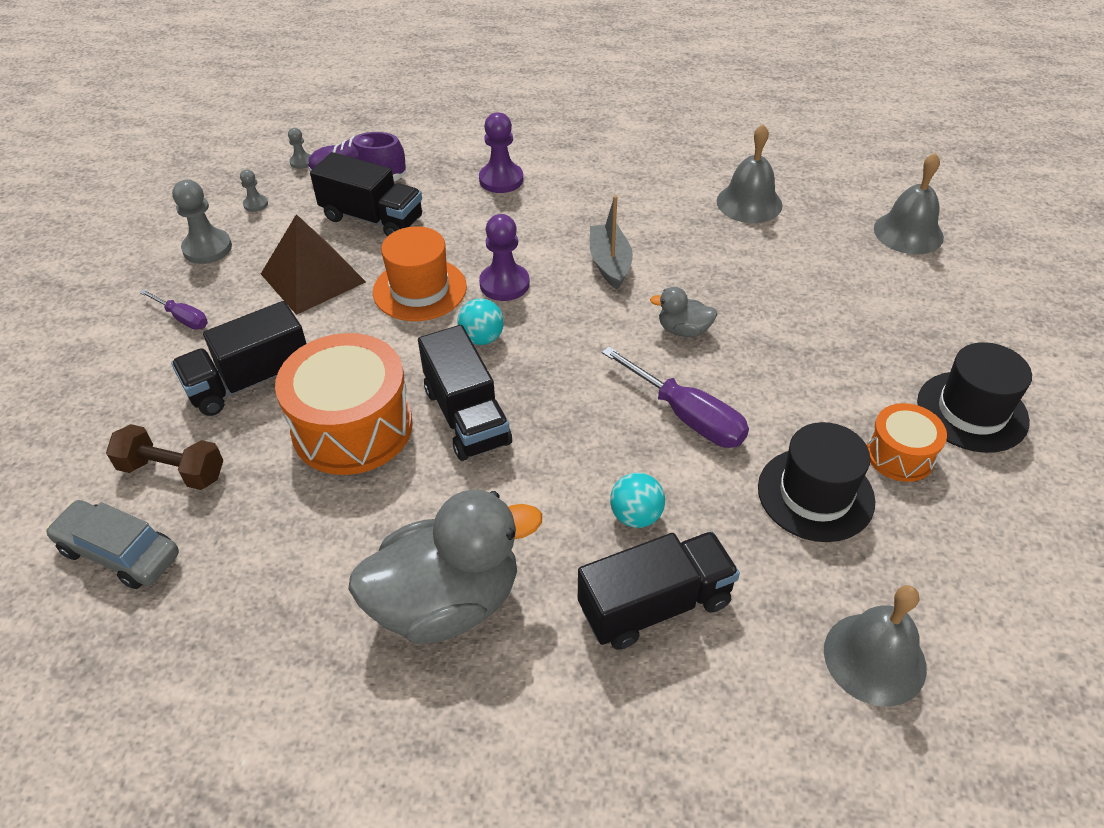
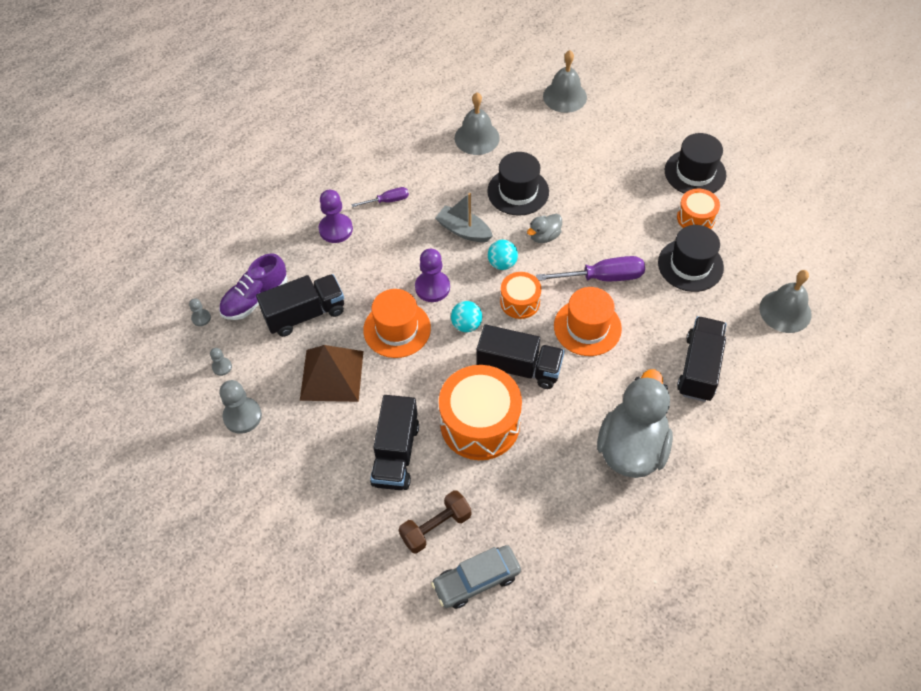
camera: 50 degrees left, 10 degrees up
(183, 318) = (303, 462): purple screwdriver -> purple screwdriver (388, 201)
(563, 363) = (520, 302): none -> orange drum
(593, 445) = (587, 327): none -> orange hat
(636, 516) = (645, 340): turquoise ball -> turquoise ball (502, 263)
(719, 273) = (518, 191): none -> black hat

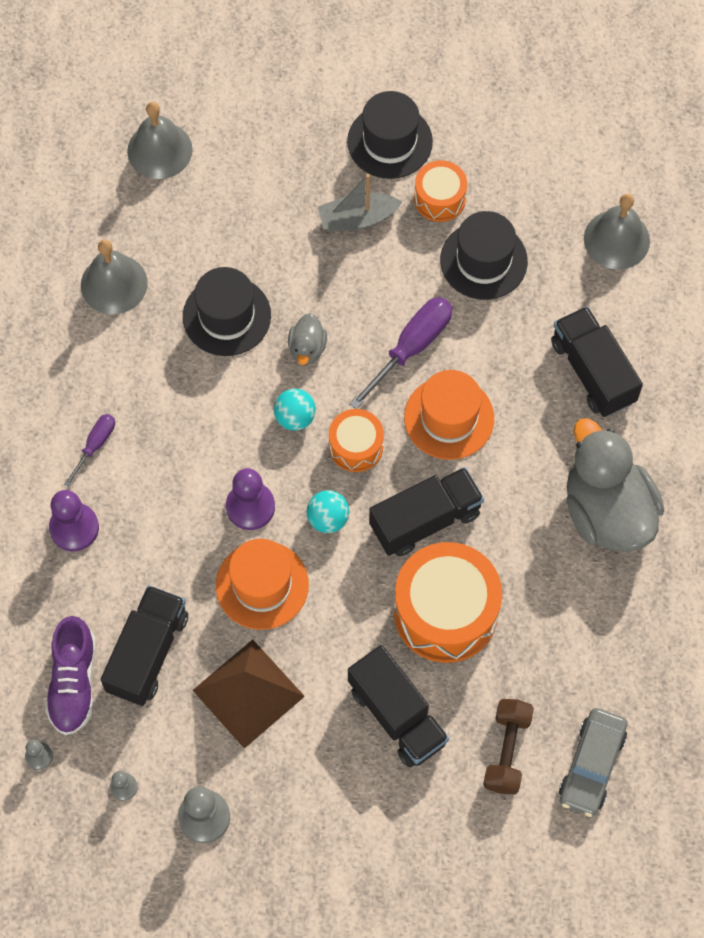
camera: 45 degrees left, 10 degrees up
(463, 230) = (215, 412): grey boat -> grey boat (357, 219)

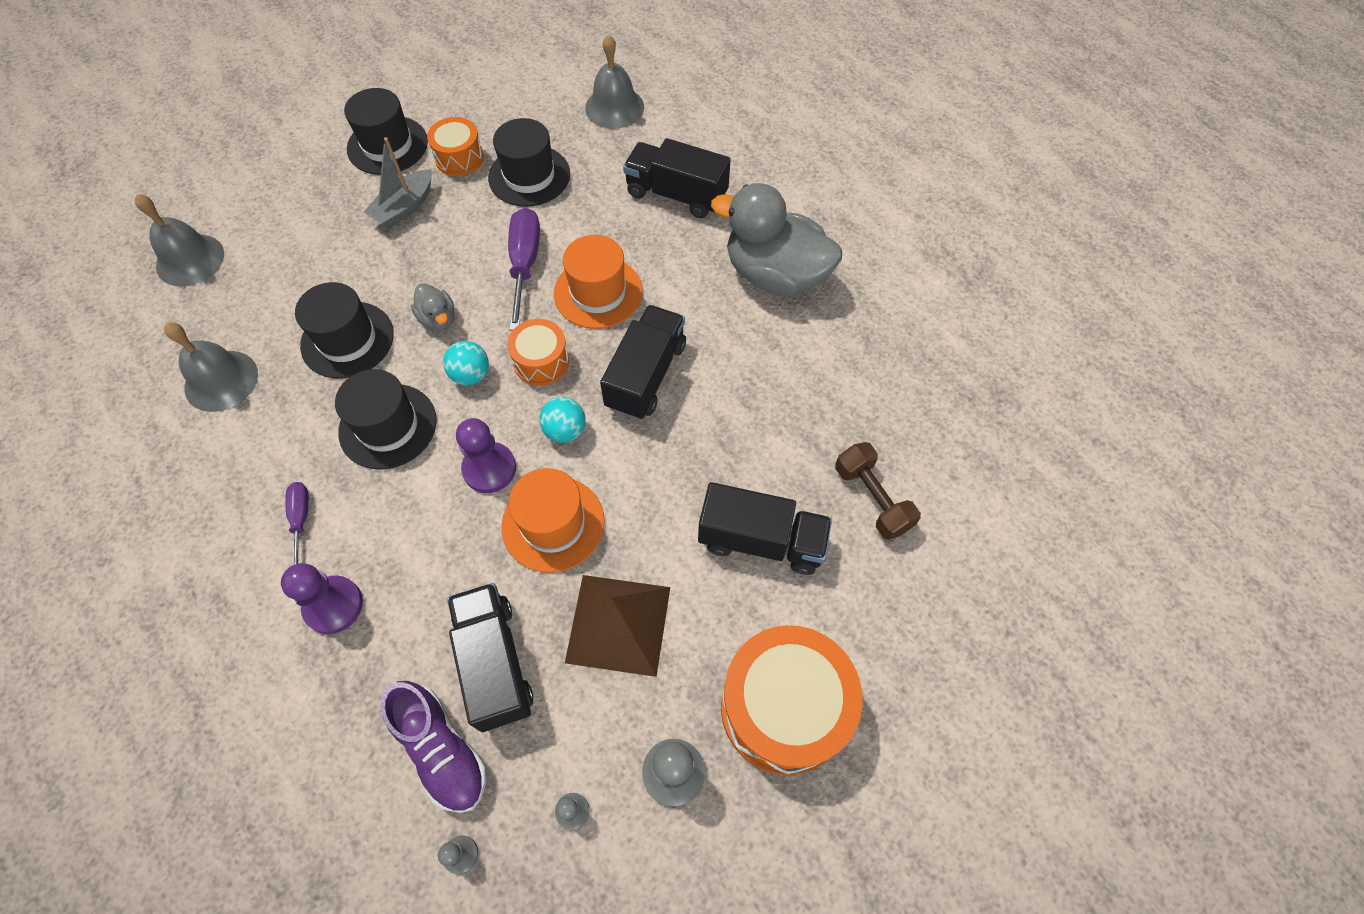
camera: 40 degrees left, 5 degrees down
(204, 415) = (388, 426): none -> black hat
(445, 612) = (725, 431): orange drum -> orange drum (783, 707)
(591, 765) = (943, 458): grey car -> none

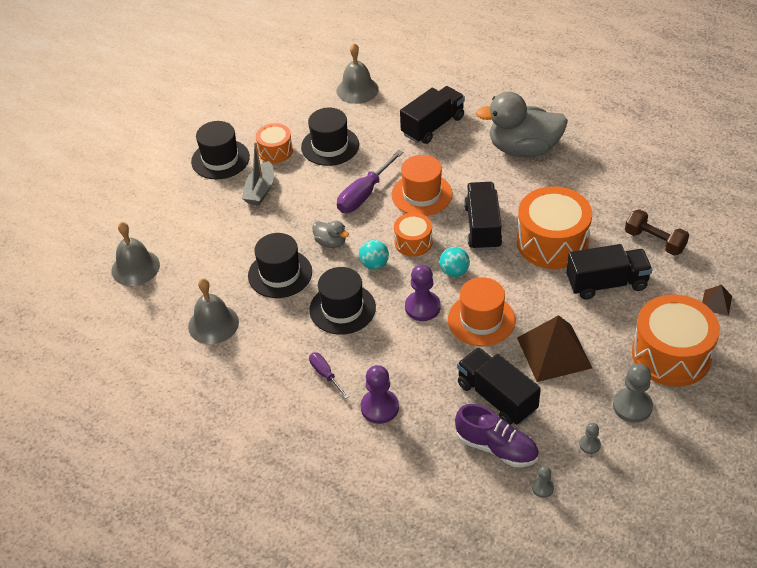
camera: 20 degrees left, 15 degrees down
(525, 264) = (364, 195): purple screwdriver -> purple screwdriver turned 120 degrees counterclockwise
(676, 195) = (433, 126): black truck -> black truck turned 135 degrees clockwise
(725, 439) = (552, 242): none -> orange drum
(904, 645) = (716, 302): none -> brown pyramid

